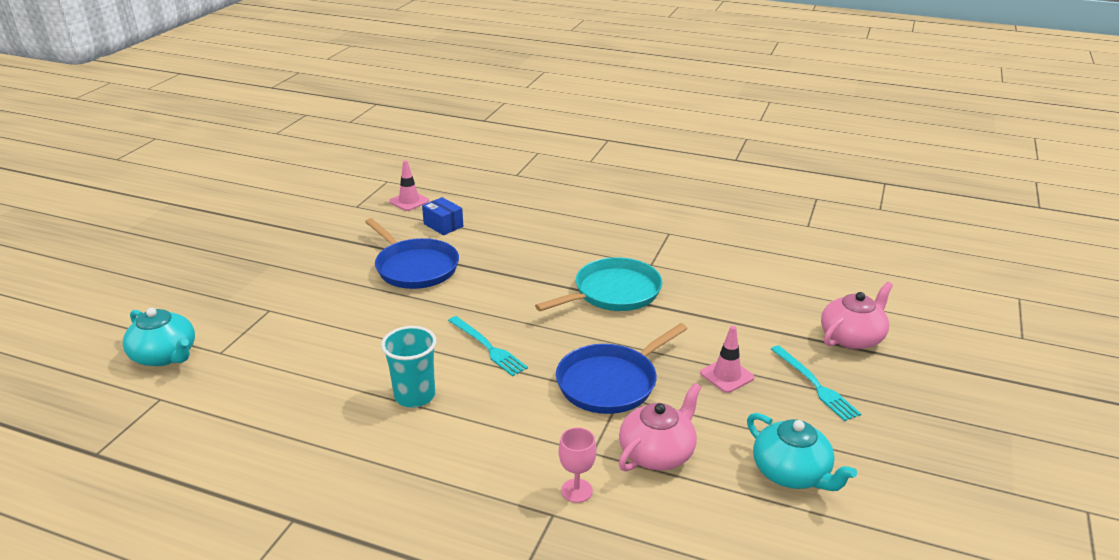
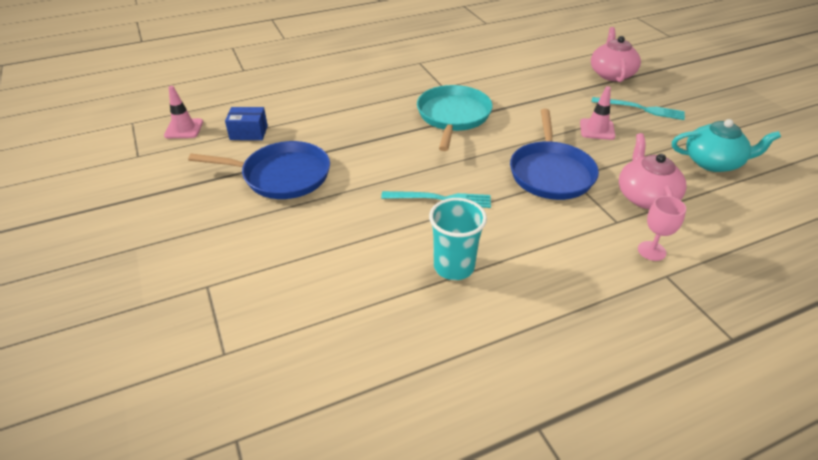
camera: 45 degrees left, 10 degrees up
(165, 355) = (167, 399): turquoise teapot -> none

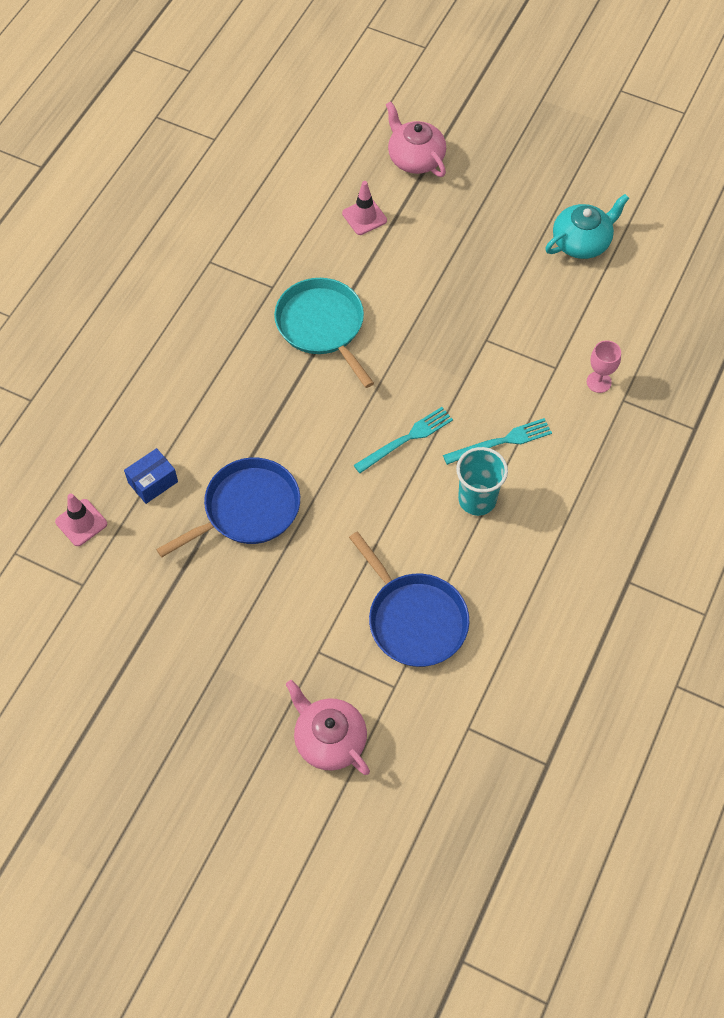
camera: 40 degrees left, 20 degrees up
(551, 172) = (466, 344): blue pan -> blue pan (414, 619)
(597, 129) = (462, 259): pink traffic cone -> pink traffic cone (364, 217)
(641, 109) = (479, 201): turquoise fork -> turquoise fork (501, 442)
(645, 197) = (557, 323): pink teapot -> pink teapot (329, 739)

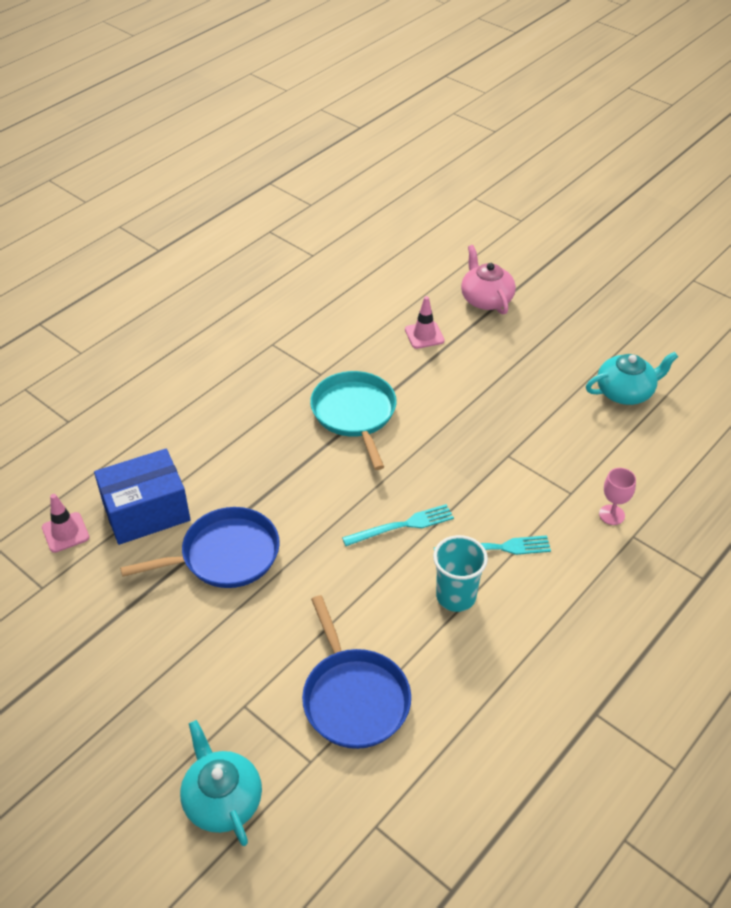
camera: 15 degrees right, 15 degrees down
(153, 482) = (146, 512): blue box -> blue box, size x1.88
(329, 739) = (222, 799): pink teapot -> turquoise teapot

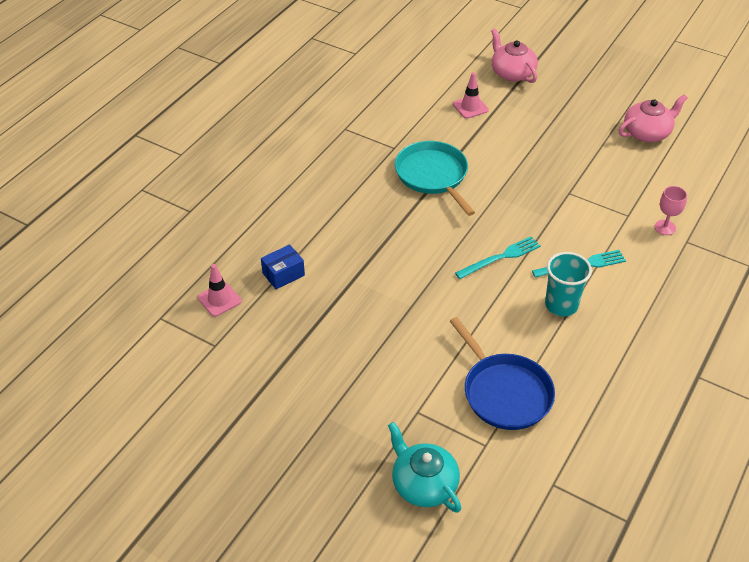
camera: 10 degrees left, 0 degrees up
(146, 512) = (283, 274): blue box -> blue box, size x0.53
(225, 555) = (362, 299): blue pan -> none
(625, 392) = (647, 133): turquoise teapot -> pink teapot

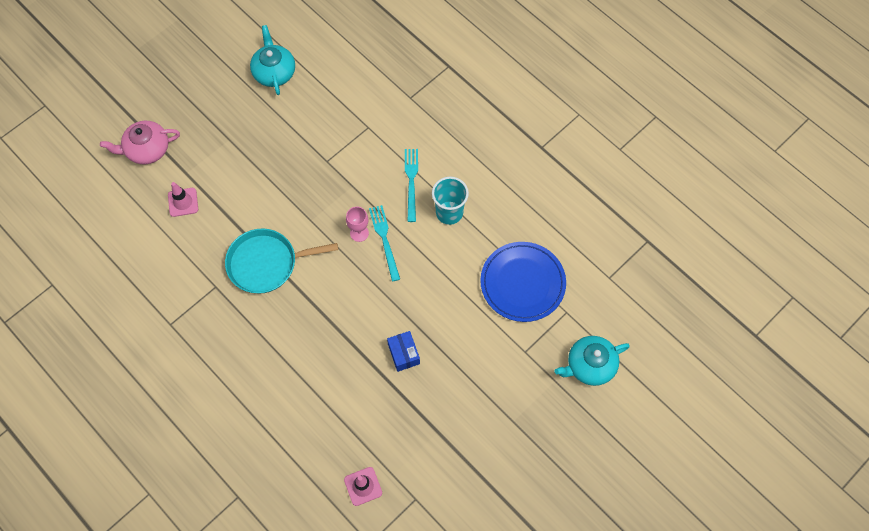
camera: 75 degrees left, 20 degrees up
(283, 274) = (349, 424): blue box -> blue box (404, 354)
(504, 392) = (522, 283): blue pan -> blue plate
(647, 133) = (274, 72): pink teapot -> turquoise teapot
(665, 227) = (390, 106): pink goblet -> pink goblet (359, 233)

